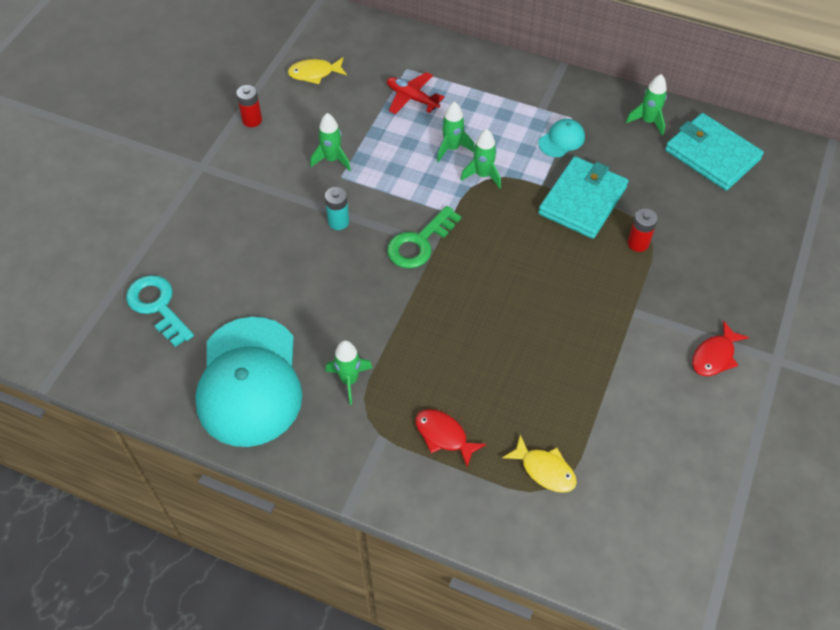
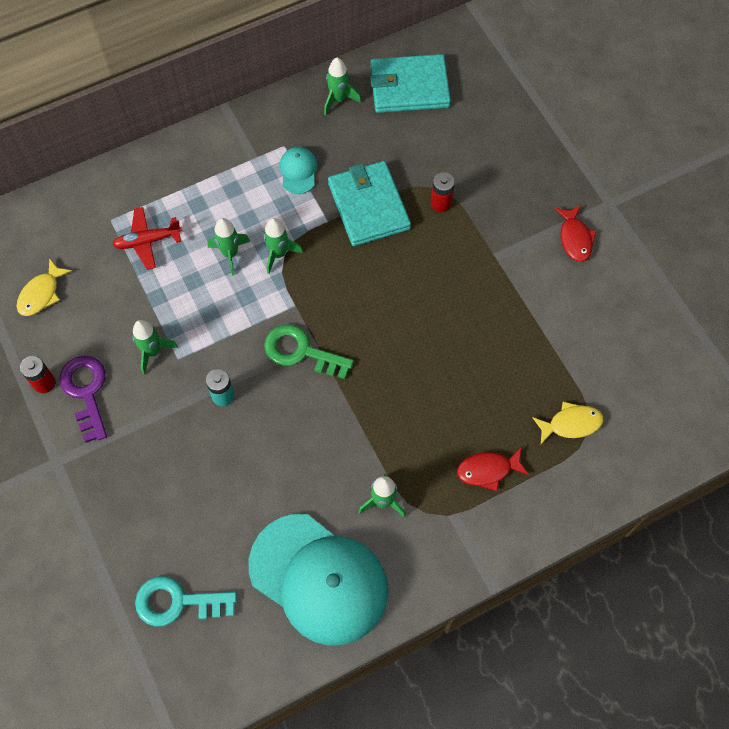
camera: 50 degrees left, 10 degrees up
(267, 146) = (86, 392): none -> purple key
(419, 243) = (301, 352): green key -> green key turned 120 degrees clockwise

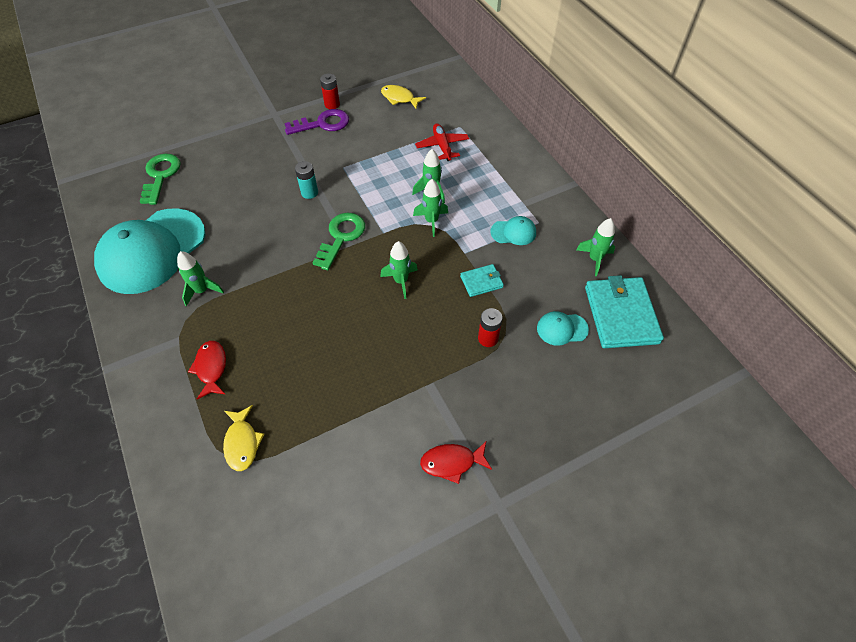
camera: 90 degrees right, 10 degrees down
(153, 352) = (350, 154): green rocket -> green rocket (401, 281)
(177, 602) = (160, 176): turquoise key -> green key
(368, 206) = (481, 282): turquoise wallet -> turquoise wallet, size x0.50
(427, 138) = (562, 329): none -> turquoise cap

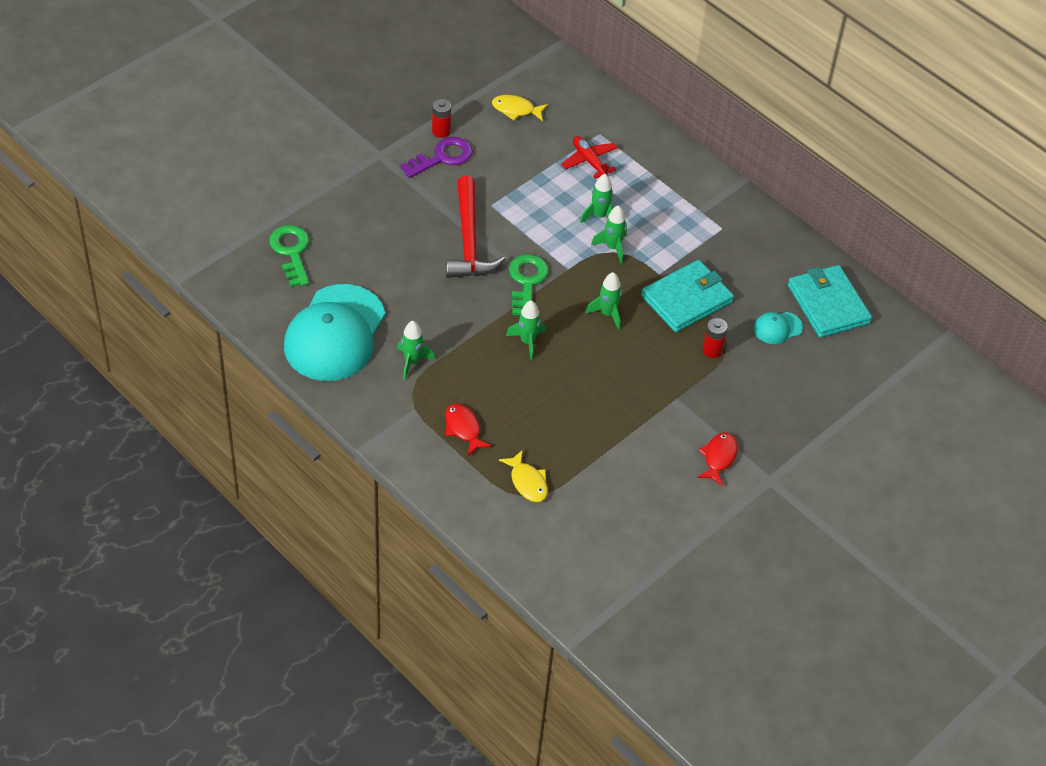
camera: 20 degrees left, 5 degrees down
(309, 192) = (469, 240): turquoise battery -> red hammer
(452, 462) = (718, 458): red fish -> red fish turned 135 degrees clockwise
(481, 282) = (686, 299): turquoise wallet -> turquoise wallet, size x2.00
(513, 232) = (700, 243): turquoise cap -> none
(595, 259) = (789, 256): green rocket -> green rocket (527, 342)

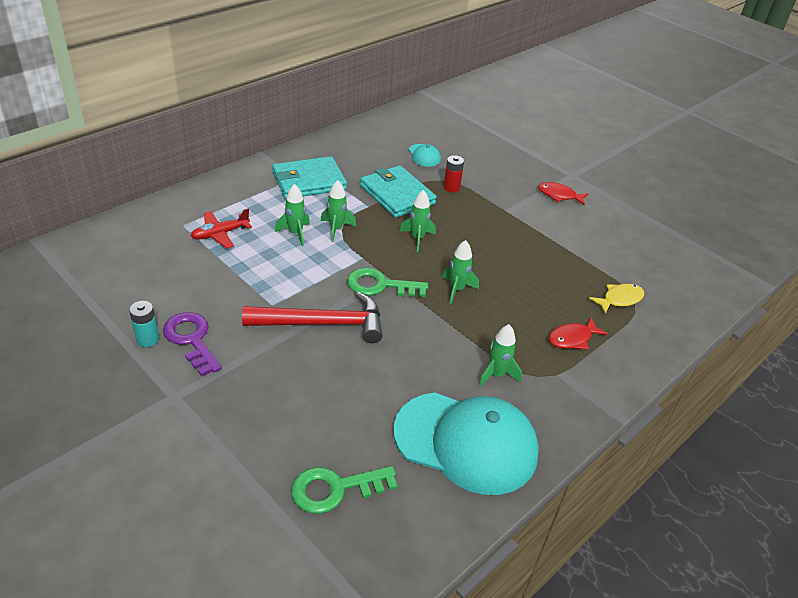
camera: 90 degrees left, 10 degrees down
(441, 131) = (147, 339): red battery -> turquoise battery
(516, 110) = (130, 278): yellow fish -> none
(828, 304) = (398, 132): turquoise wallet -> turquoise wallet (309, 181)

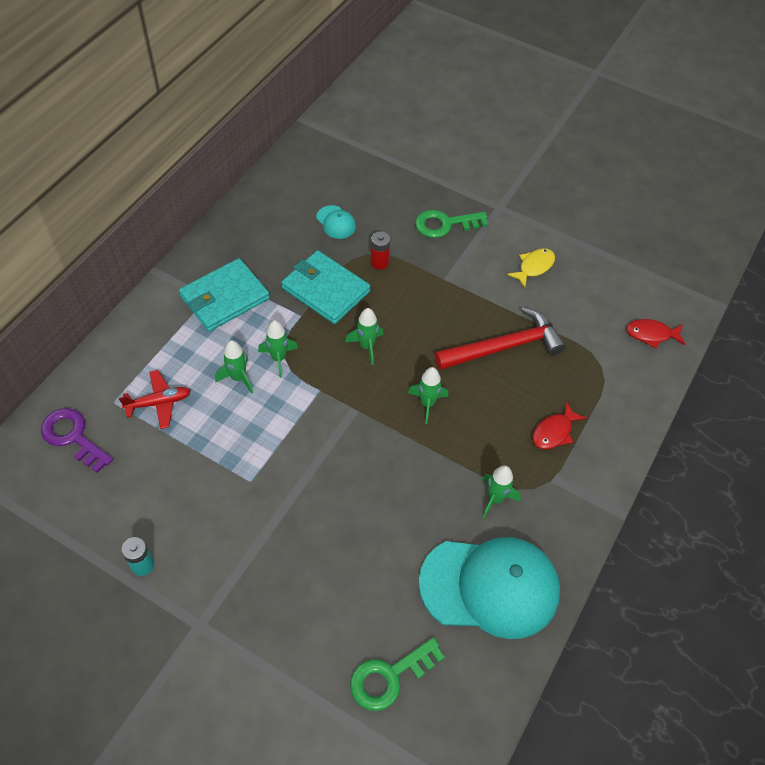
camera: 15 degrees left, 15 degrees up
(191, 340) = (187, 551): purple key -> purple key (73, 437)
(220, 234) = (159, 403): red plane -> red plane turned 150 degrees counterclockwise
(323, 323) = (310, 489): red hammer -> red hammer (504, 347)
(380, 285) = (350, 422): green key -> green key (445, 224)
(559, 195) = (493, 241): red fish -> red fish (651, 334)
(619, 299) = (586, 367): yellow fish -> yellow fish (534, 267)

